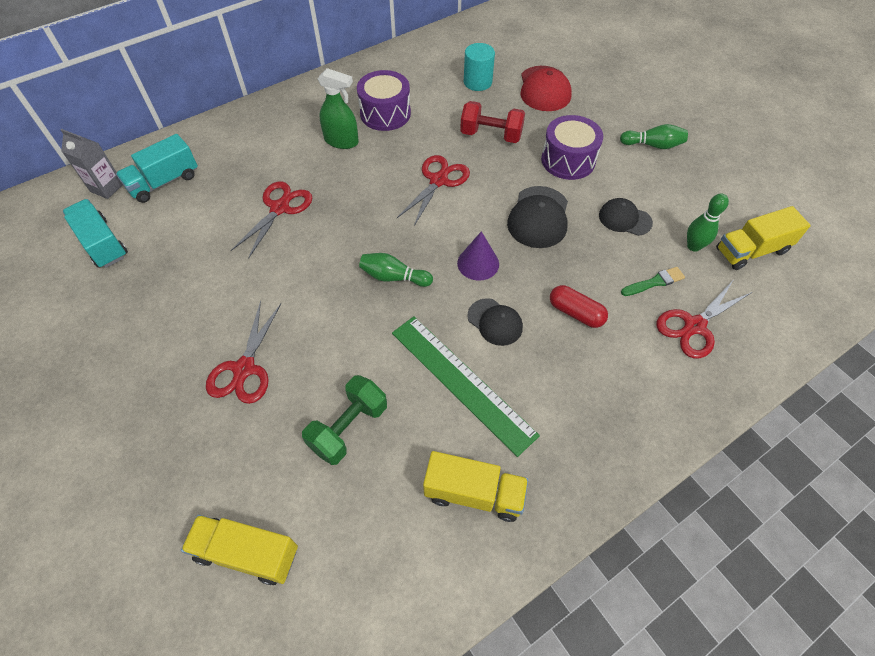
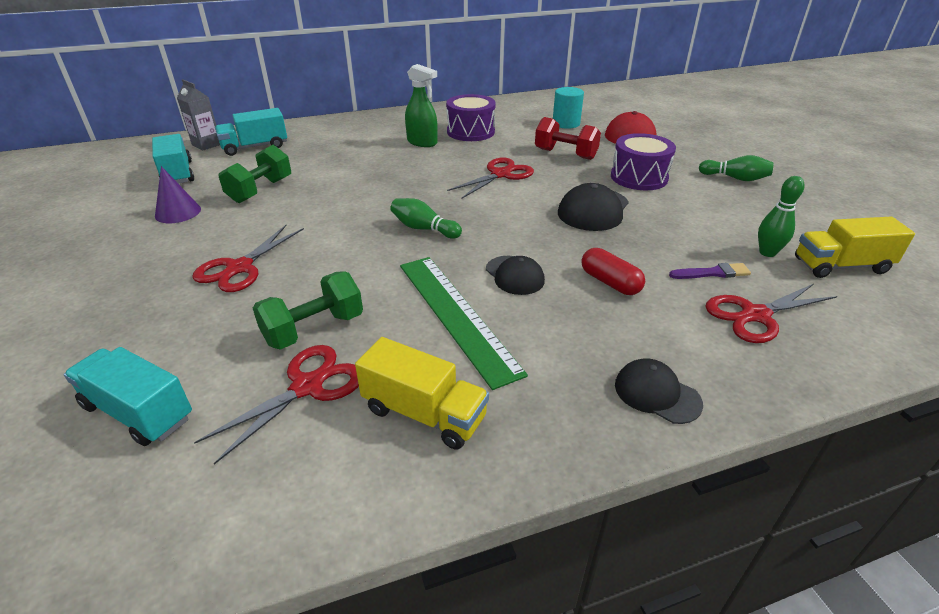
camera: 15 degrees right, 20 degrees down
(207, 253) = (260, 190): none -> green dumbbell
(247, 553) = (138, 412): yellow truck -> turquoise truck
(280, 208) = (343, 173): red scissors -> red scissors (308, 386)
(478, 263) = (515, 231): purple cone -> purple cone (178, 212)
(624, 219) = (689, 223): black cap -> black cap (656, 394)
(654, 282) = (712, 273): green brush -> purple brush

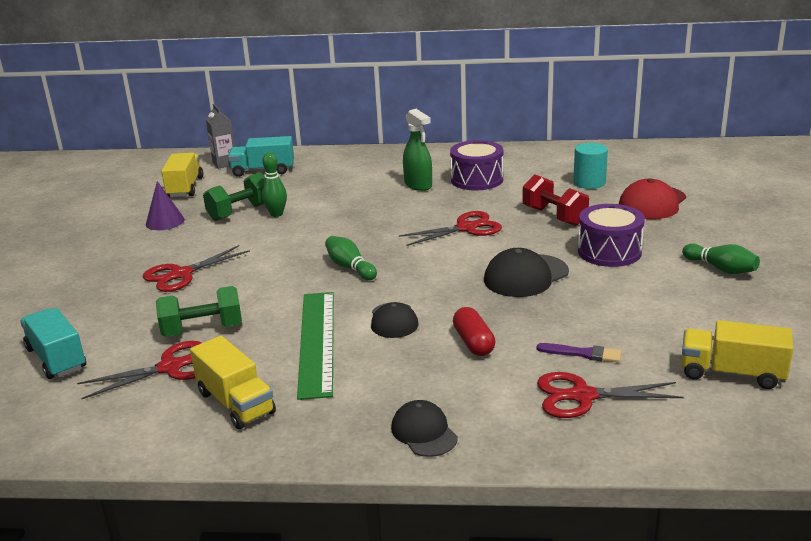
camera: 25 degrees right, 10 degrees down
(178, 173) = (185, 187): turquoise truck -> yellow truck
(767, 252) = (664, 347): green bowling pin -> green bowling pin (276, 214)

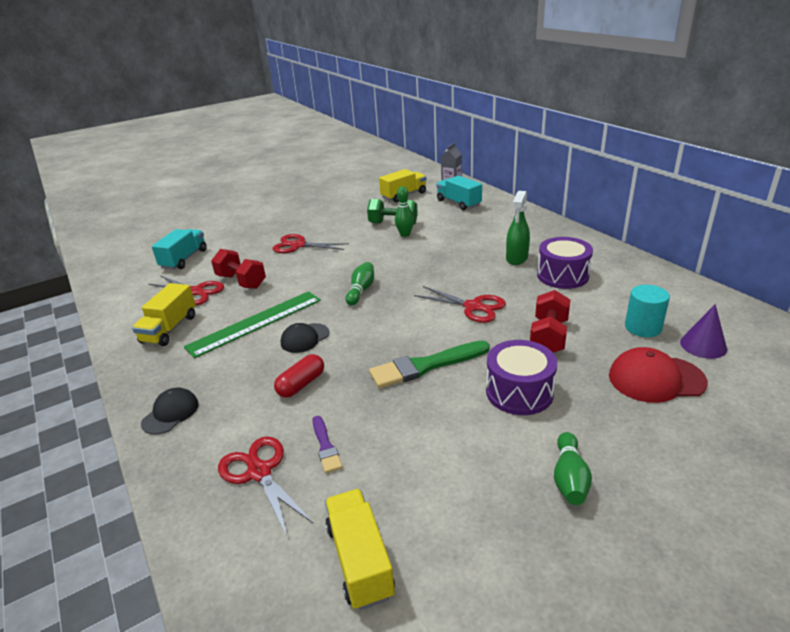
camera: 55 degrees right, 5 degrees up
(165, 222) = (355, 211): purple cone -> purple cone (703, 345)
(203, 330) = (241, 281): green dumbbell -> red dumbbell
(525, 276) = (425, 366): black cap -> green brush

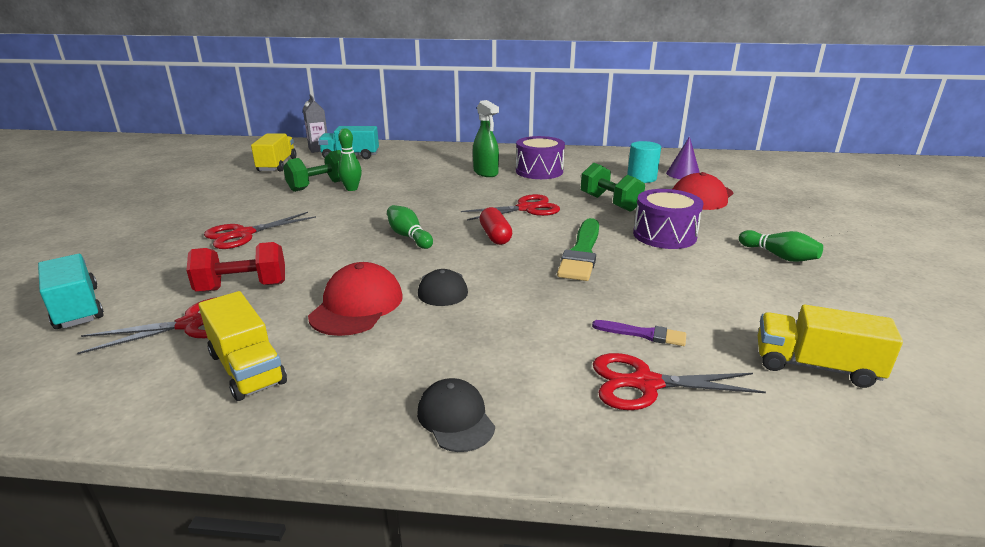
camera: 55 degrees left, 5 degrees down
(255, 323) = (357, 305): green ruler -> red cap
(301, 384) = (524, 315): red capsule -> red capsule (495, 236)
(548, 337) = (610, 203): red dumbbell -> green dumbbell

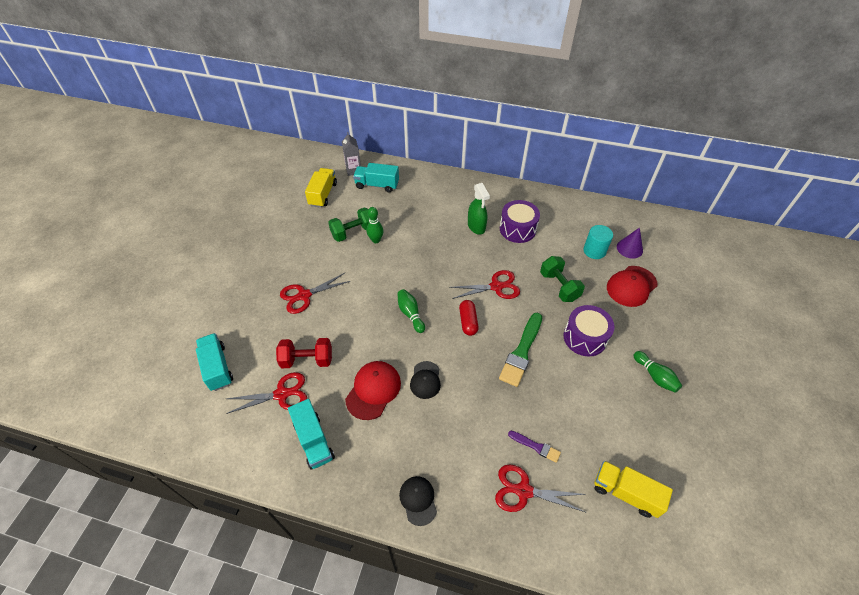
camera: 10 degrees right, 25 degrees up
(247, 368) = (313, 440): yellow truck -> turquoise truck

